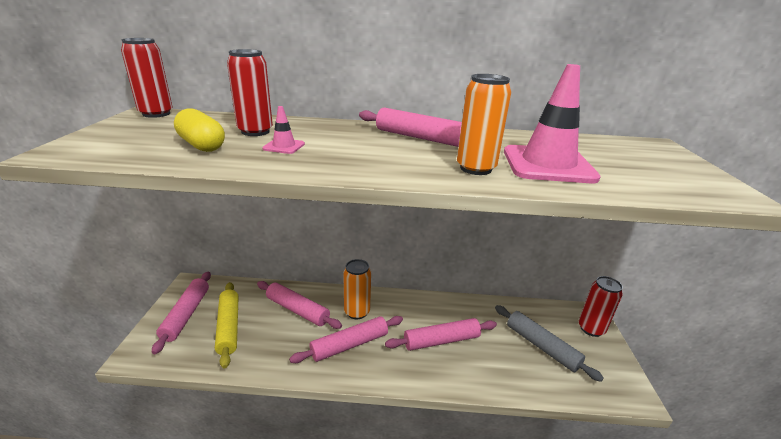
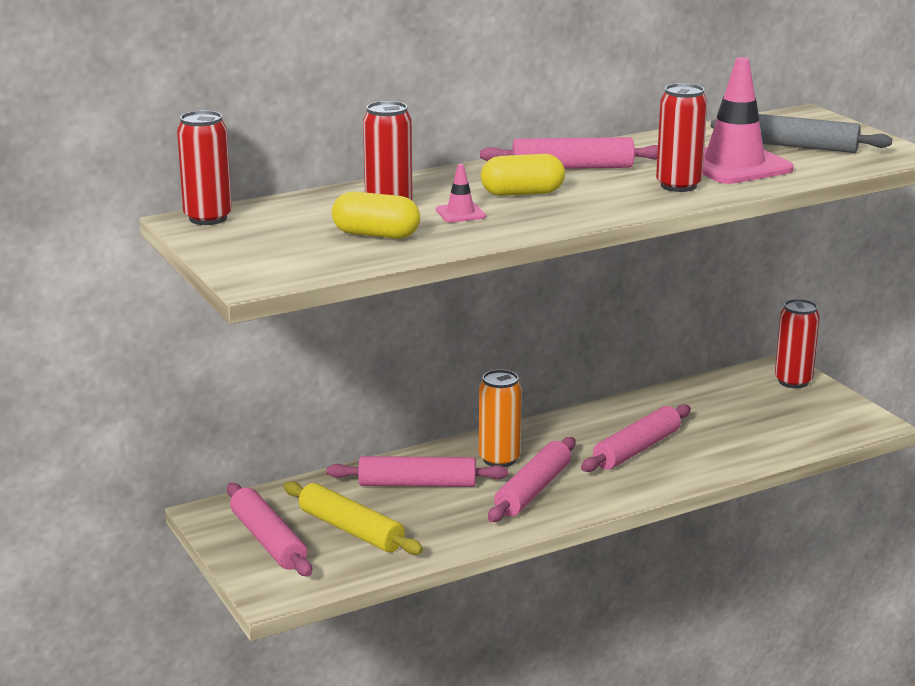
camera: 30 degrees left, 5 degrees down
(352, 145) = (522, 193): none -> yellow capsule
(475, 168) = (678, 186): orange can -> red can
(541, 346) = (753, 416): grey rolling pin -> grey rolling pin (798, 146)

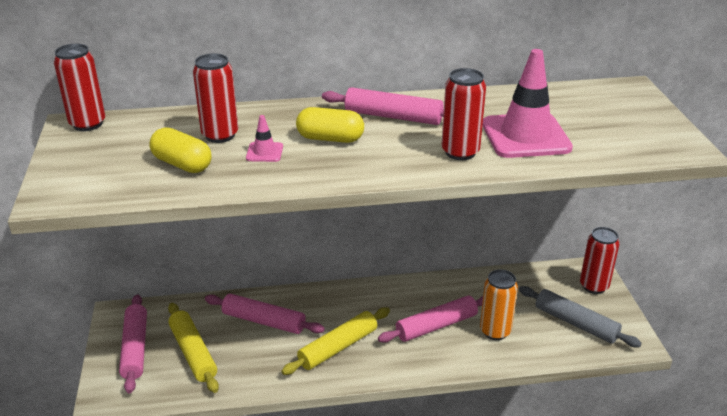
camera: 20 degrees right, 10 degrees up
(499, 459) = (333, 311): orange can -> orange can (495, 331)
(533, 490) = (338, 347): pink rolling pin -> yellow rolling pin
(798, 146) = (597, 124): grey rolling pin -> grey rolling pin (575, 323)

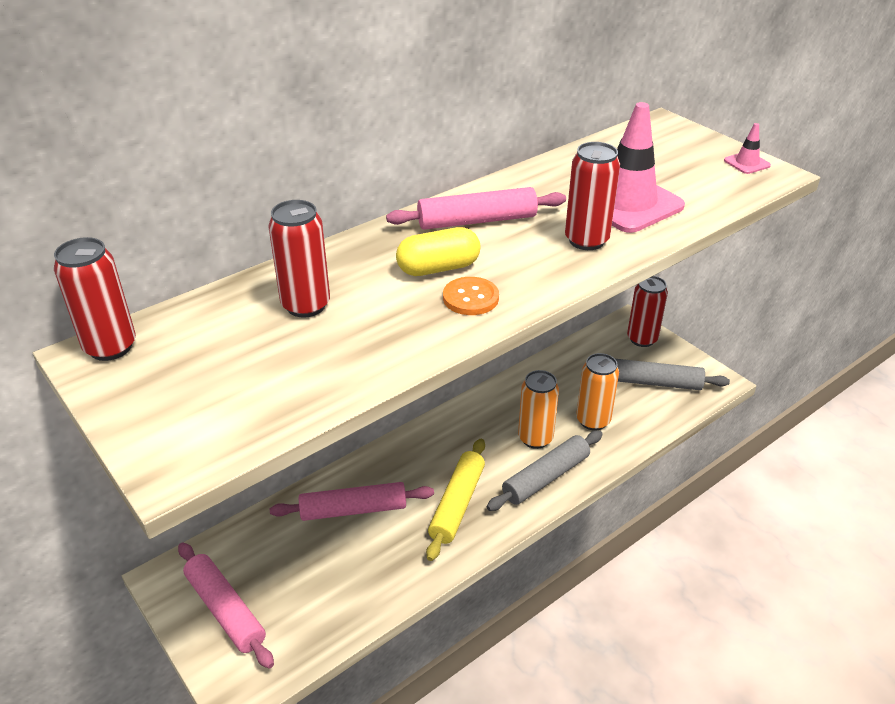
camera: 30 degrees left, 5 degrees up
(182, 164) = (300, 358): yellow capsule -> none
(193, 353) = (302, 582): yellow rolling pin -> none
(264, 152) = (383, 309): pink traffic cone -> pink traffic cone (747, 163)
(330, 163) = (470, 298): none -> orange button
(420, 357) = (546, 477): none -> grey rolling pin
(436, 326) = (535, 438): pink rolling pin -> orange can

